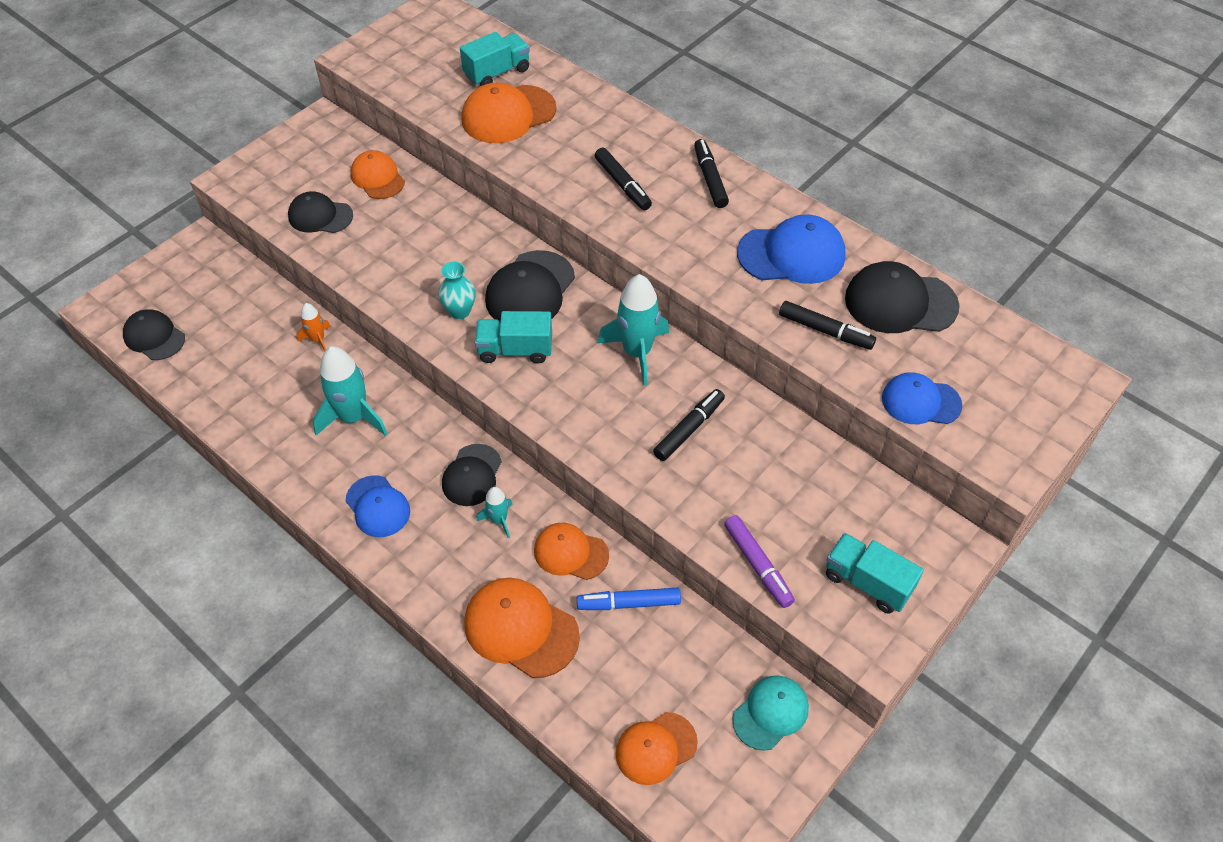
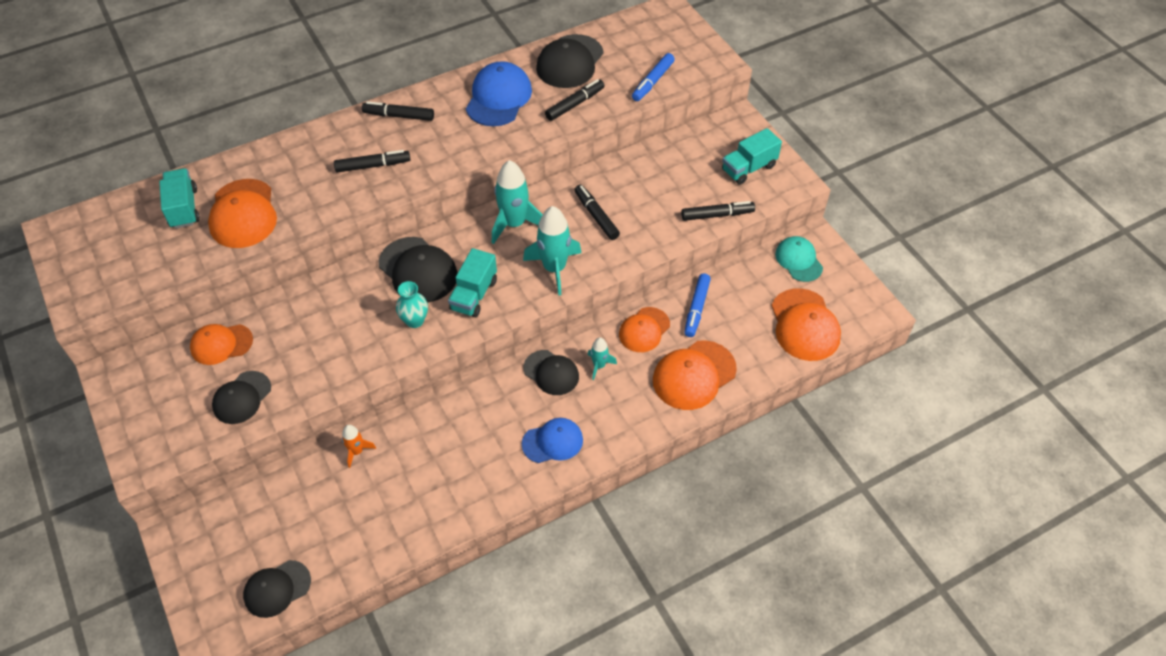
camera: 70 degrees left, 0 degrees up
(353, 417) = (456, 441): turquoise rocket -> turquoise rocket (554, 268)
(655, 748) = (804, 325): orange cap -> orange cap, size x1.52
(757, 565) = (717, 215): purple marker -> black marker
(920, 401) = (653, 81): blue cap -> blue marker

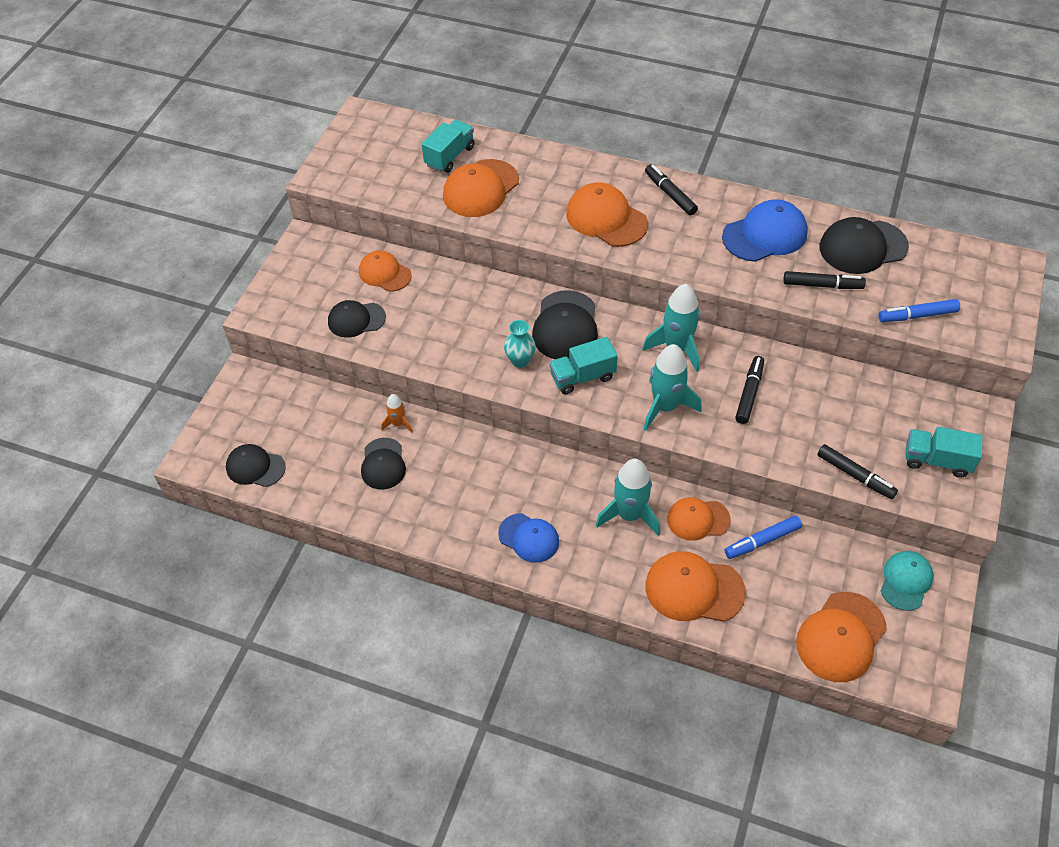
camera: 50 degrees right, 0 degrees up
(372, 166) = (606, 218): black marker -> orange cap
(551, 373) = (588, 488): black cap -> black cap (383, 464)
(599, 365) = (629, 515): turquoise rocket -> turquoise rocket, size x1.91

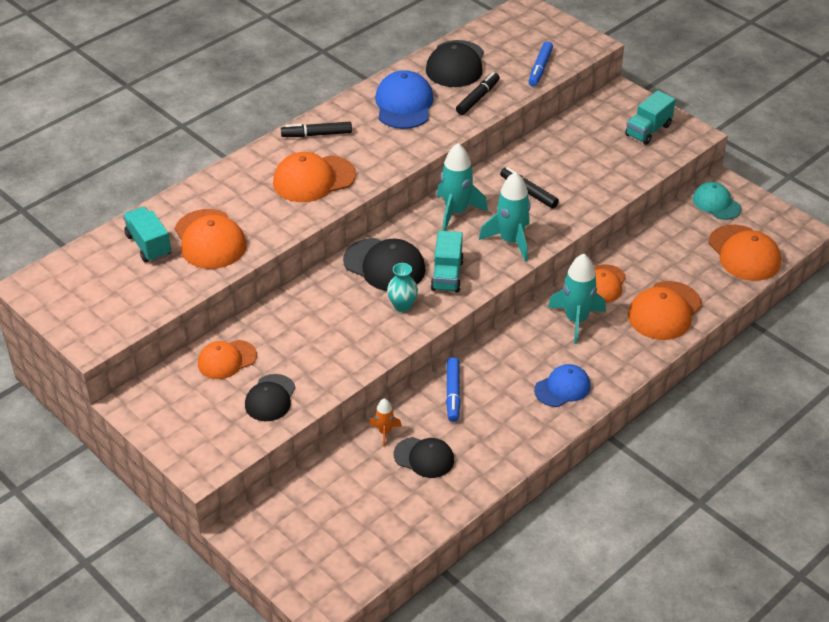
camera: 65 degrees left, 10 degrees down
(255, 467) = (364, 555): black cap -> none
(762, 541) = (643, 258): blue marker -> blue marker (453, 393)
(855, 475) = (637, 172): black marker -> none

